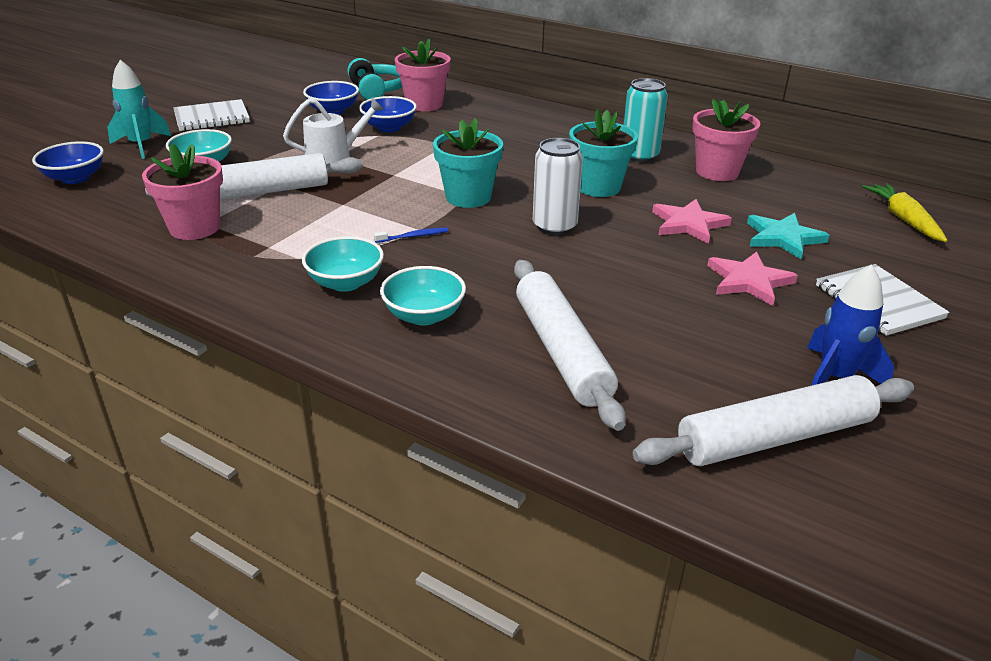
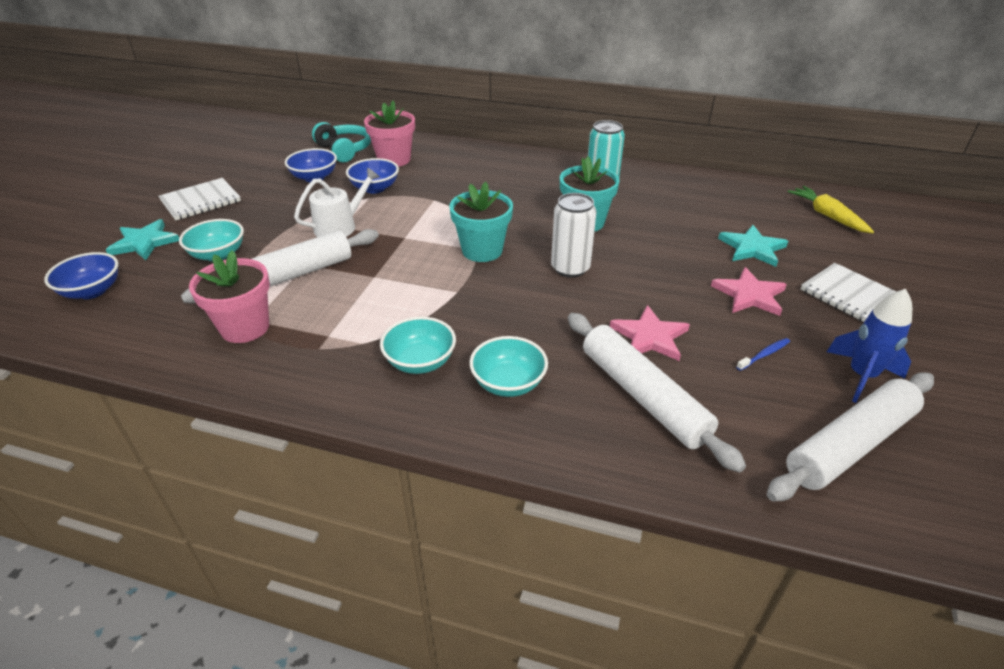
camera: 15 degrees left, 5 degrees up
(141, 145) = (144, 242): turquoise rocket -> turquoise star
(413, 236) = (455, 300): blue toothbrush -> blue toothbrush (764, 354)
(688, 224) = (675, 247): pink star -> pink star (650, 337)
(717, 172) = (669, 192): pink flower pot -> none

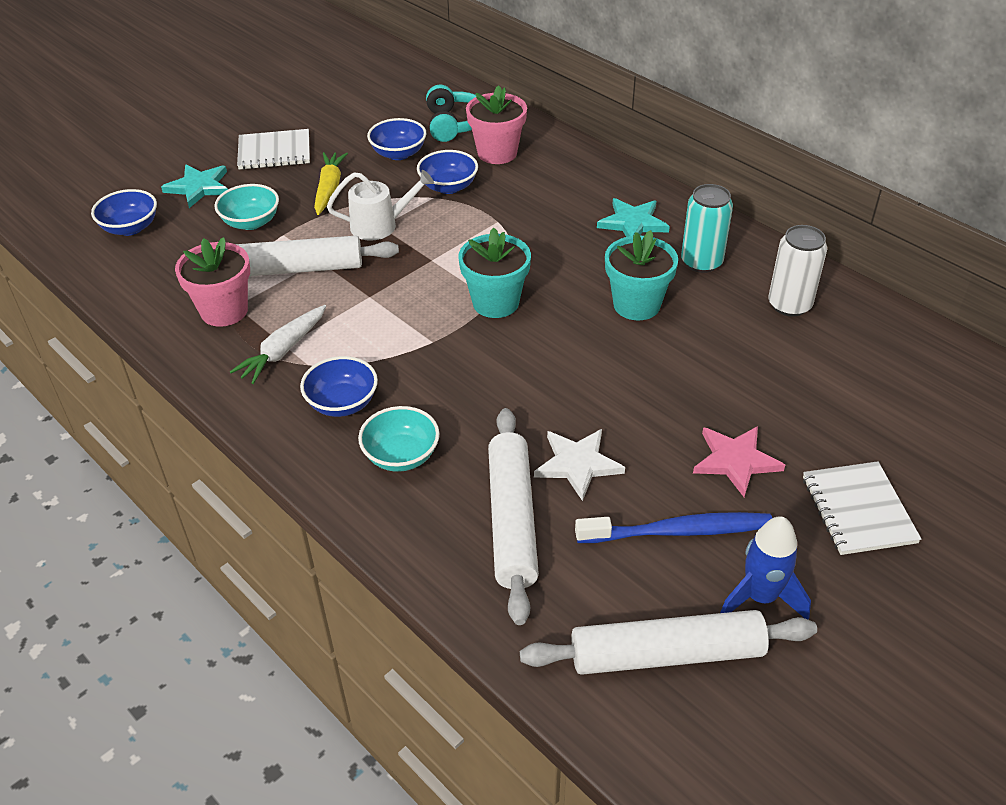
camera: 30 degrees right, 5 degrees up
(330, 340) = (283, 351): none -> white carrot
(420, 362) = (342, 403): turquoise bowl -> blue bowl
(570, 268) = (568, 356): white can -> white can (789, 305)
(650, 337) = (577, 464): pink star -> white star
(752, 248) = (802, 406): turquoise star -> turquoise star (633, 223)
(764, 354) = (678, 531): blue toothbrush -> blue toothbrush, size x2.25
(827, 216) = (953, 398): yellow carrot -> yellow carrot (329, 189)

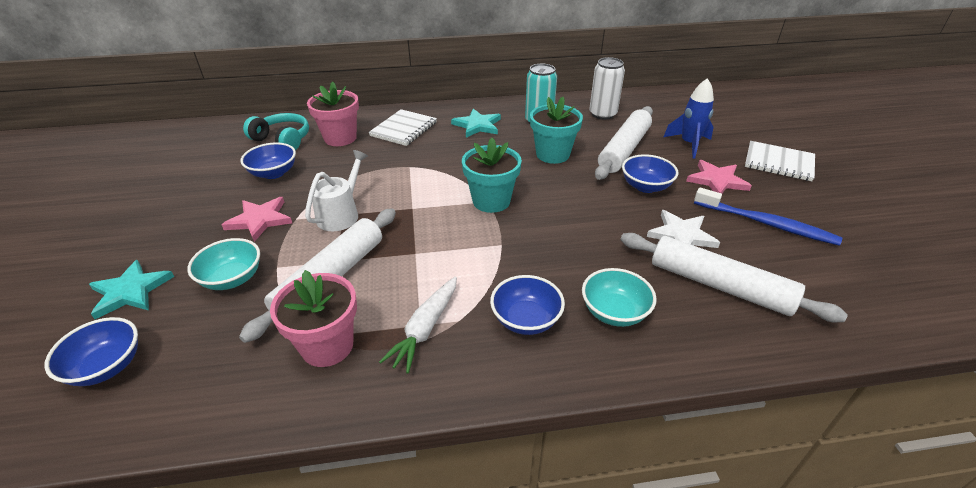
camera: 55 degrees left, 5 degrees down
(274, 152) = (164, 228): white notebook -> white notebook (403, 129)
(283, 351) = (425, 328): white carrot -> white carrot turned 45 degrees clockwise
(329, 189) = (260, 220): yellow carrot -> pink star
(448, 187) = (344, 169): blue bowl -> blue bowl (645, 186)
(666, 654) = (874, 273): white rolling pin -> white rolling pin (624, 150)
(678, 531) = (766, 223): blue toothbrush -> blue toothbrush turned 90 degrees clockwise
(760, 597) = (835, 219): blue rocket -> blue rocket (689, 144)

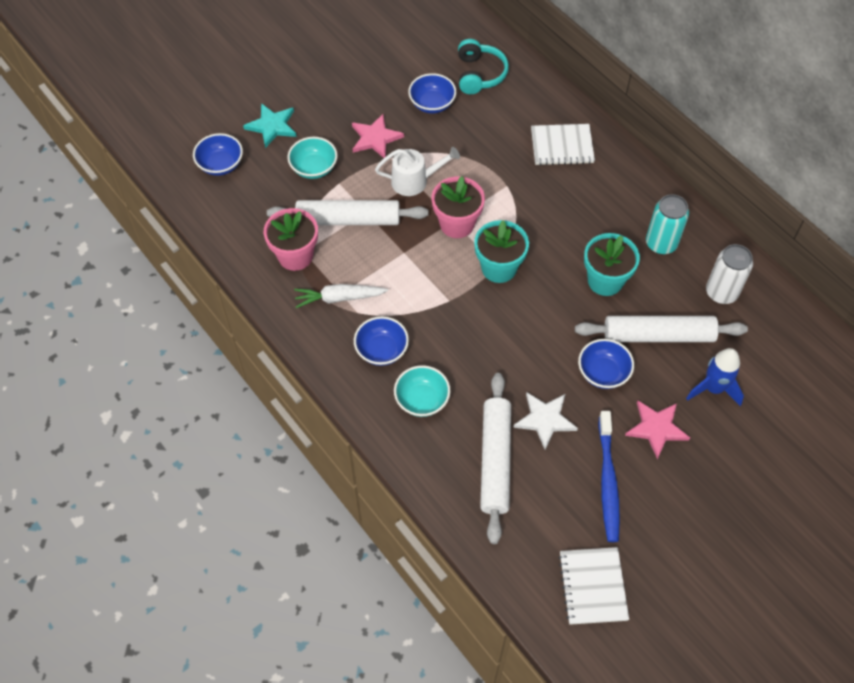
camera: 60 degrees right, 20 degrees up
(340, 138) = (512, 111): pink flower pot -> pink flower pot (457, 224)
(477, 125) = (613, 198): turquoise star -> none
(778, 163) = (734, 477): white notebook -> white notebook (593, 586)

